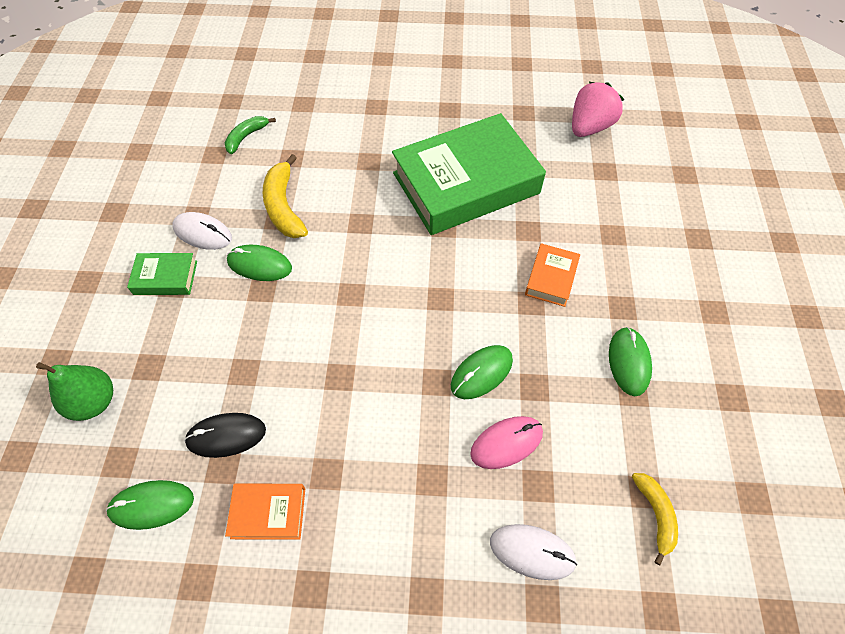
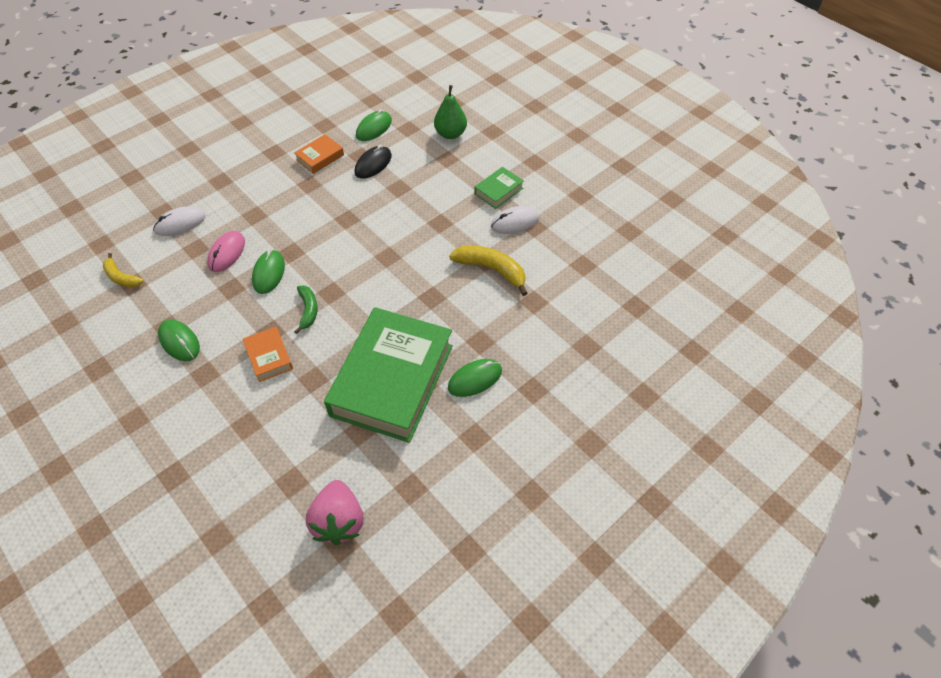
camera: 135 degrees right, 5 degrees down
(246, 137) = (583, 291): green banana -> green banana (308, 310)
(259, 265) = (459, 232): green mouse -> green mouse (475, 379)

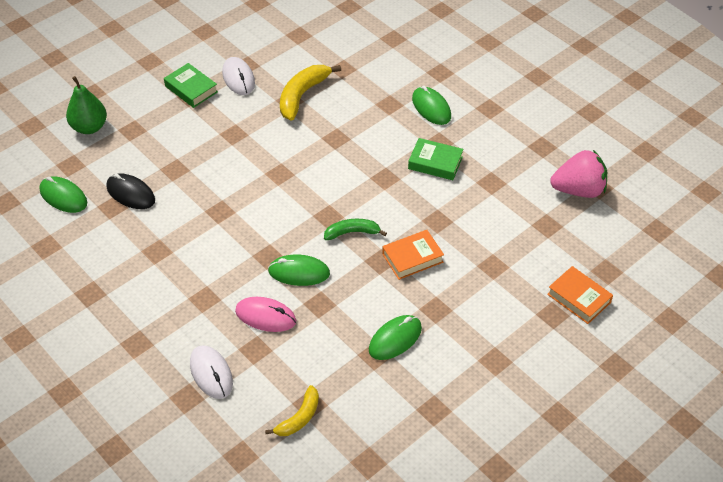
camera: 90 degrees left, 5 degrees down
(320, 157) = (109, 245): orange book -> orange book (579, 298)
(392, 380) = (435, 163): green book -> green book, size x0.42

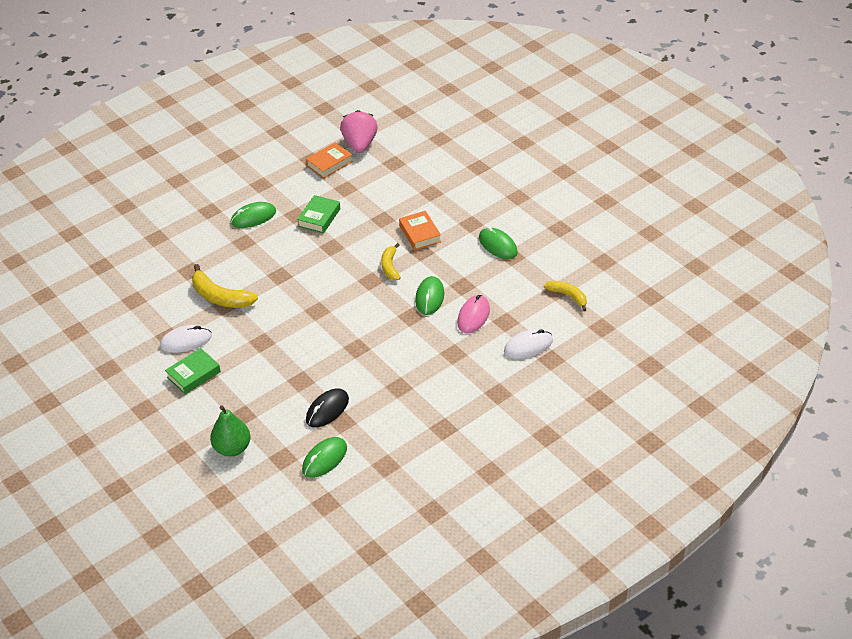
camera: 85 degrees left, 5 degrees down
(352, 232) = (390, 266): green banana -> yellow banana
(579, 298) = (464, 153): orange book -> orange book (329, 164)

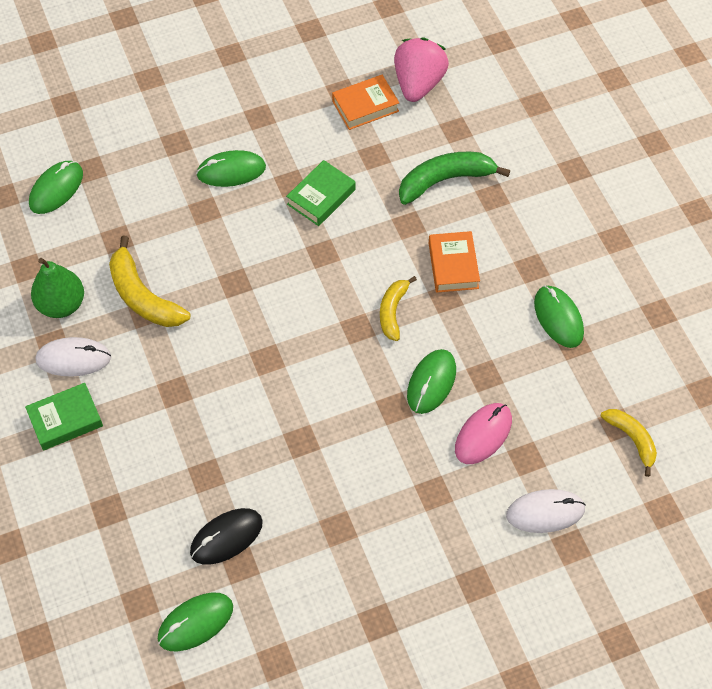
camera: 15 degrees right, 15 degrees up
(137, 253) = (56, 189): none -> green mouse
(232, 448) = (77, 563): green pear -> green pear (61, 305)
(397, 191) = (445, 180): none -> green banana

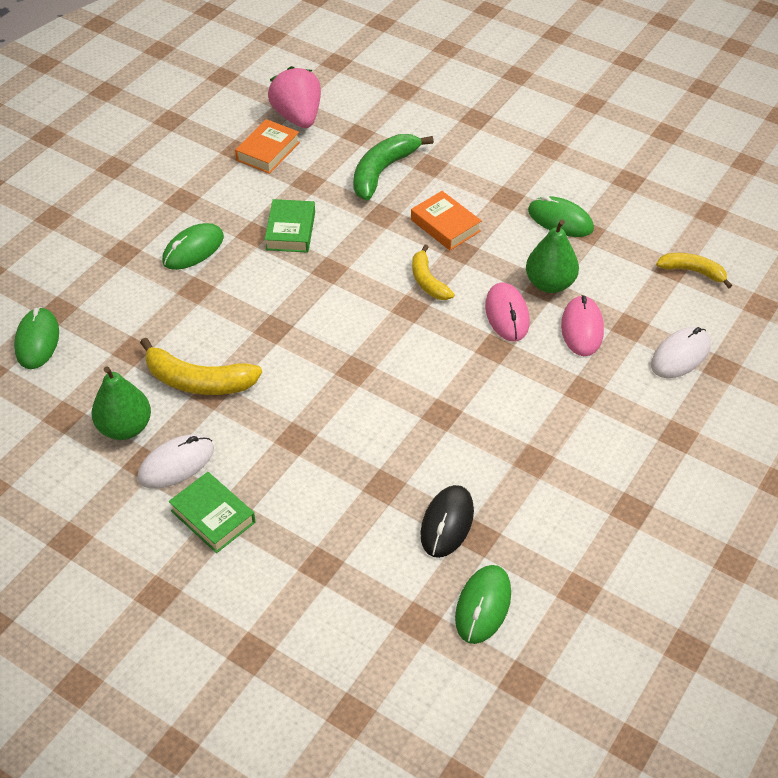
camera: 35 degrees left, 10 degrees down
(65, 420) = (213, 516): green book -> green book turned 75 degrees counterclockwise
(431, 383) = (507, 314): green mouse -> pink mouse
(493, 375) = (550, 284): none -> green pear

